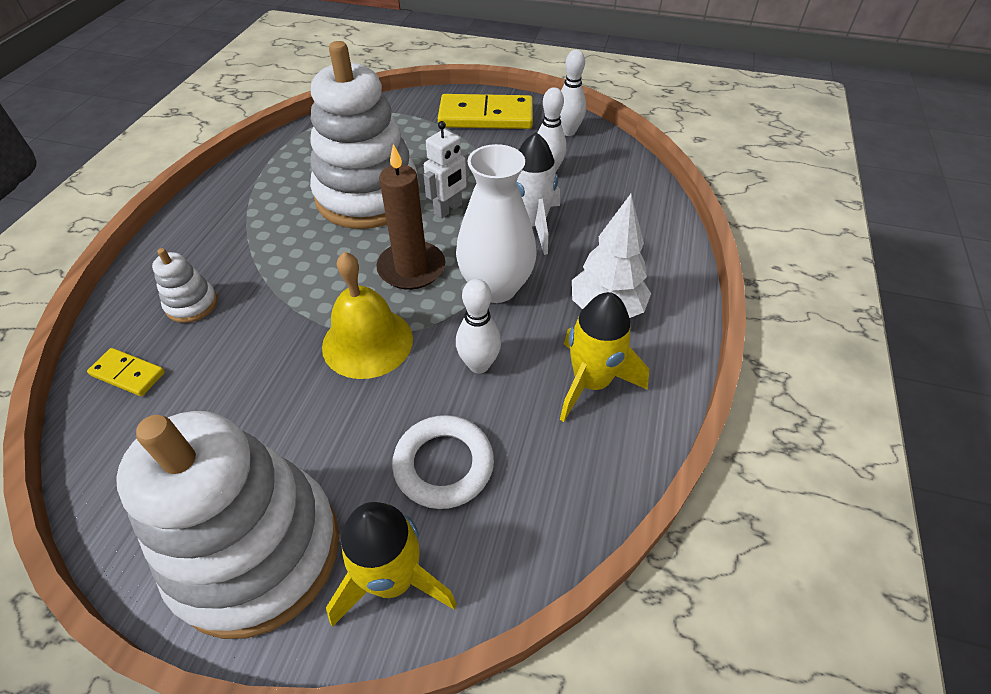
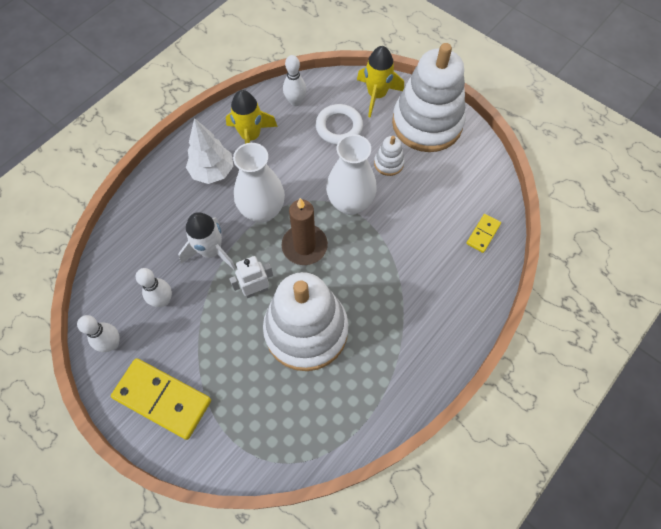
camera: 155 degrees left, 15 degrees up
(128, 374) = (483, 234): yellow domino -> yellow domino turned 75 degrees clockwise
(192, 304) = (445, 272): white stacking toy -> white stacking toy (388, 163)
(367, 342) = (350, 203): yellow bell -> white vase
(479, 364) = (298, 167): white bowling pin -> white bowling pin (295, 101)

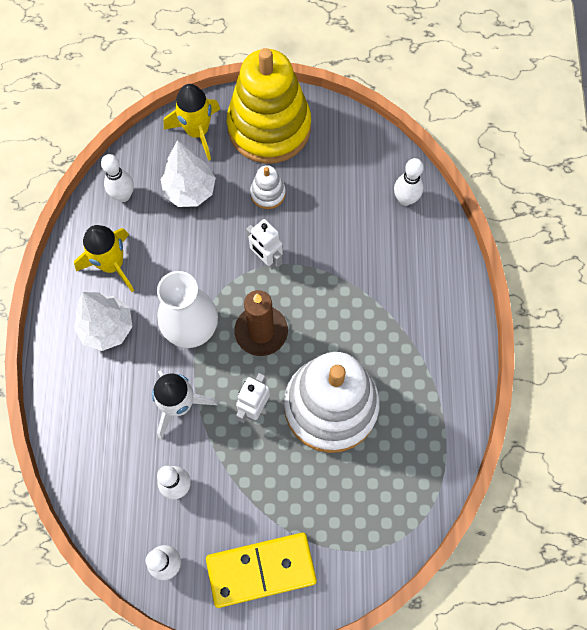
camera: 40 degrees left, 5 degrees up
(339, 127) = (190, 191): white ring -> white tree
(350, 203) = (266, 259): white vase -> white robot
(427, 123) = (269, 127): white stacking toy -> yellow stacking toy
(483, 234) = (405, 199): yellow domino -> white bowling pin

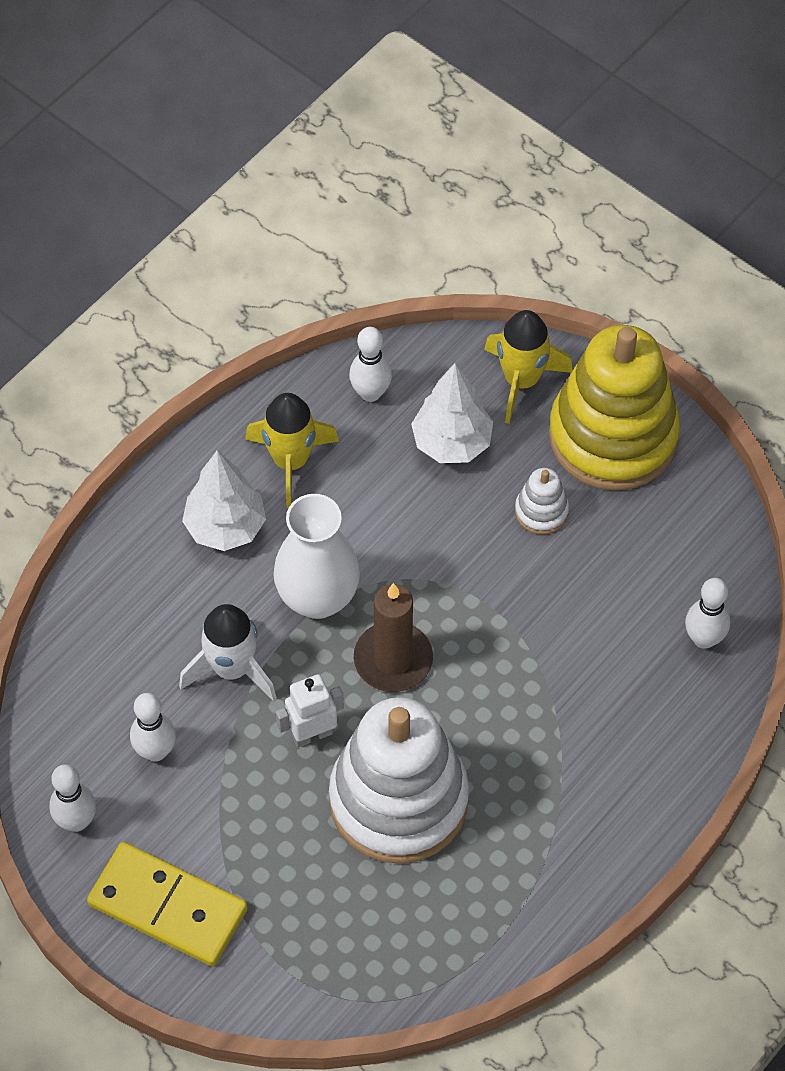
camera: 40 degrees right, 10 degrees down
(266, 259) = (472, 584): white robot -> none

